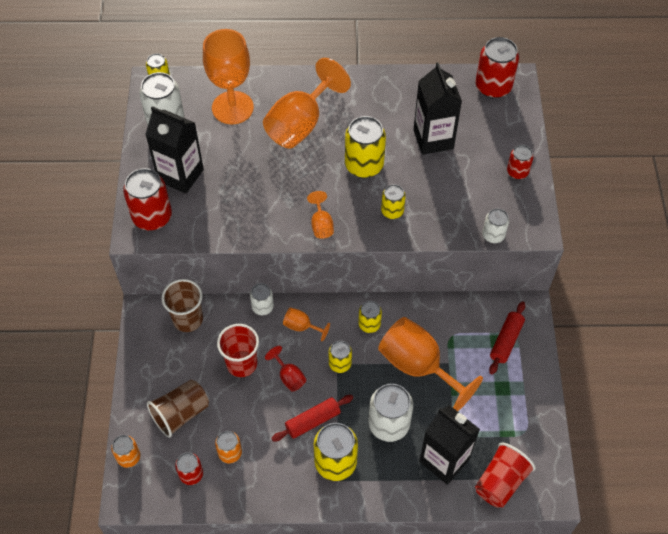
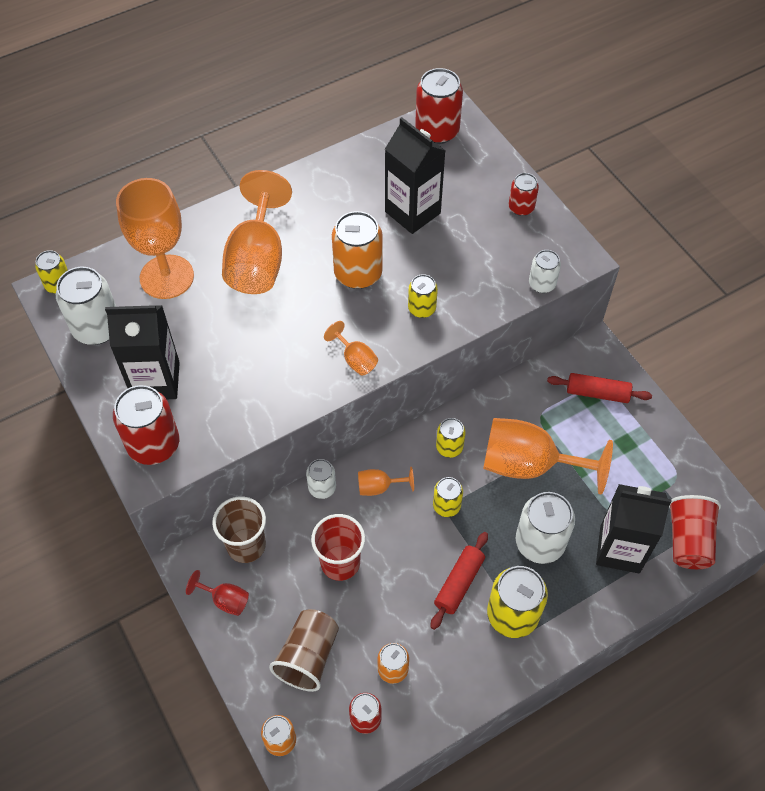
camera: 30 degrees left, 0 degrees up
(289, 376) = (401, 549): red goblet -> red goblet (225, 600)
(364, 165) = (358, 273): yellow can -> orange can
(506, 341) = (597, 393): red rolling pin -> red rolling pin turned 75 degrees counterclockwise

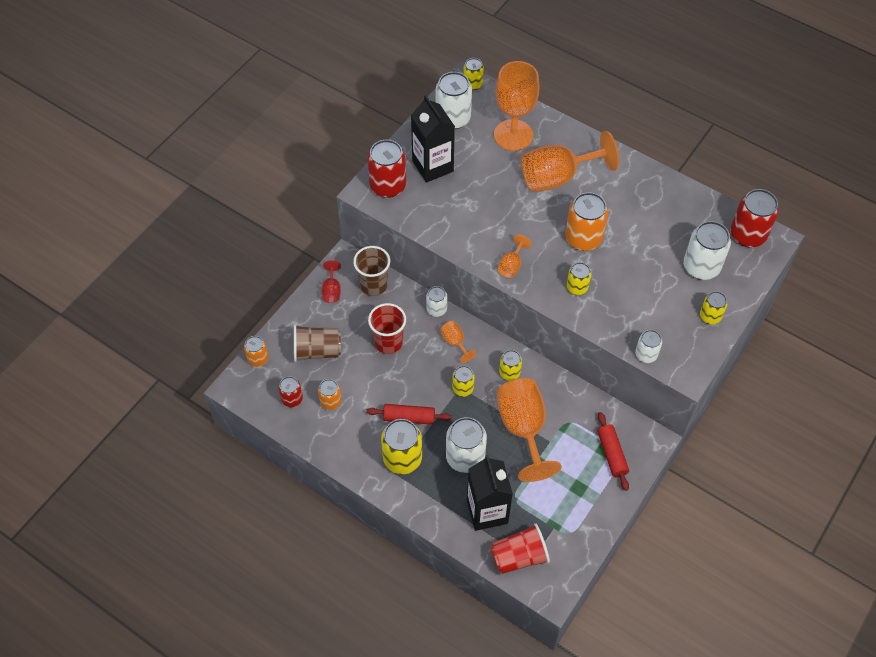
camera: 65 degrees right, 0 degrees up
(412, 212) = (659, 249): black carton -> none
(455, 187) = (701, 267): none -> white can
(521, 207) = (710, 316): red can -> yellow can

